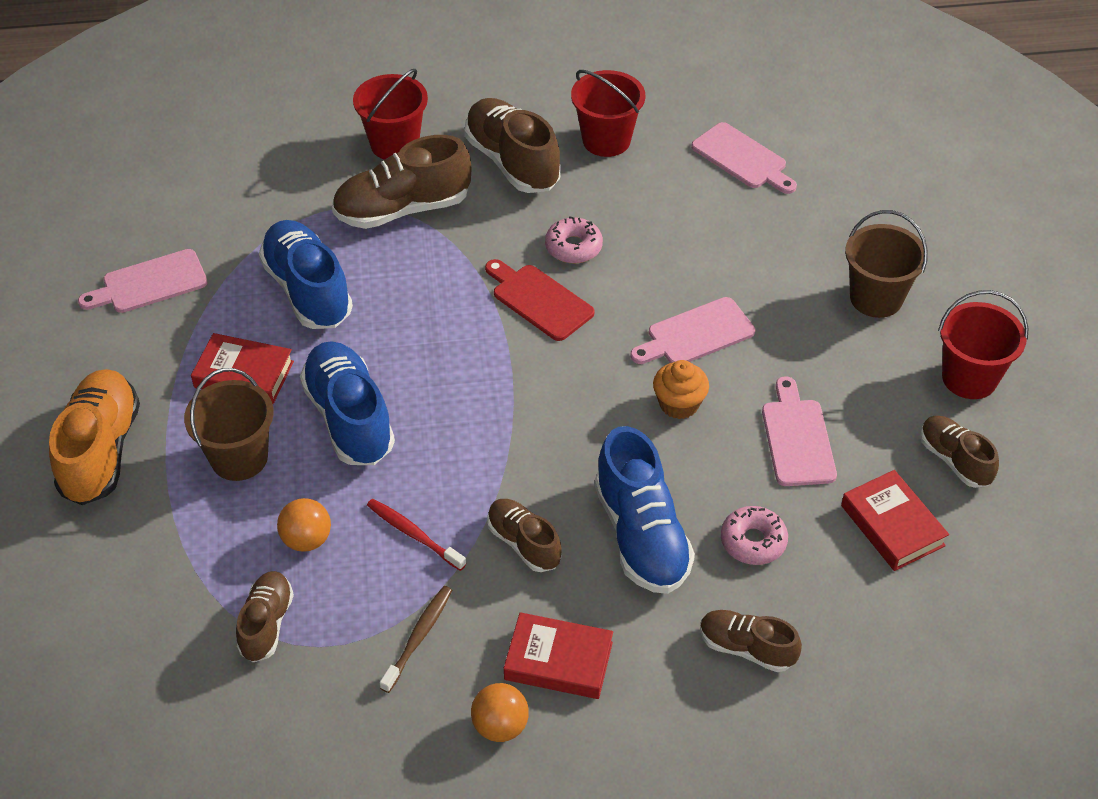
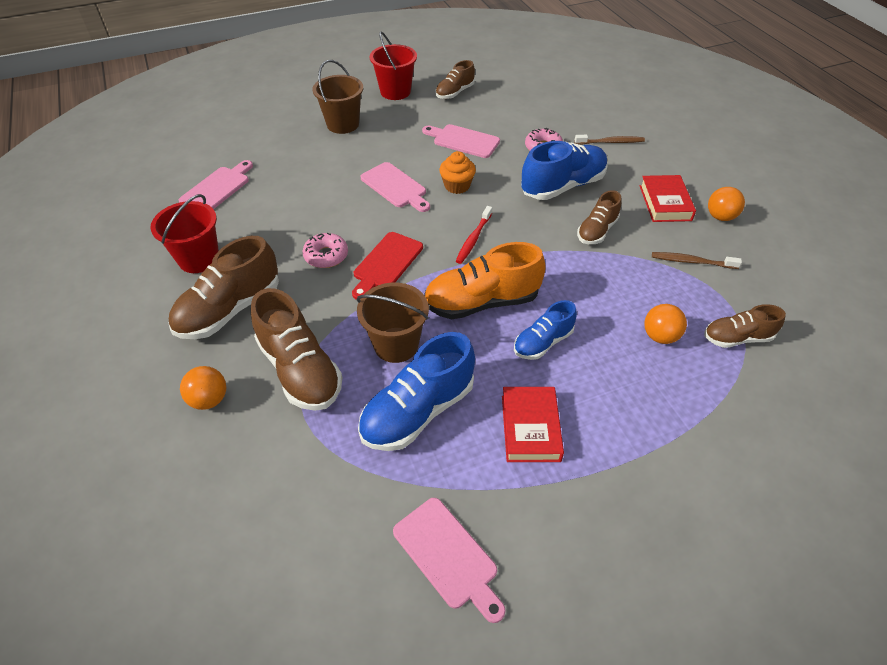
camera: 105 degrees left, 0 degrees up
(101, 451) = (663, 511): orange shoe -> orange shoe (482, 302)
(239, 458) = (614, 401): brown bucket -> brown bucket (396, 345)
(349, 418) = (543, 342): blue shoe -> blue shoe, size x0.59
(394, 144) = (209, 399): red bucket -> orange ball
(413, 534) = (621, 282): red toothbrush -> red toothbrush (473, 239)
(746, 648) = (610, 142): brown shoe -> brown toothbrush
(797, 438) = (463, 141): pink cutting board -> pink cutting board turned 45 degrees clockwise
(892, 525) = (507, 107): red book -> none

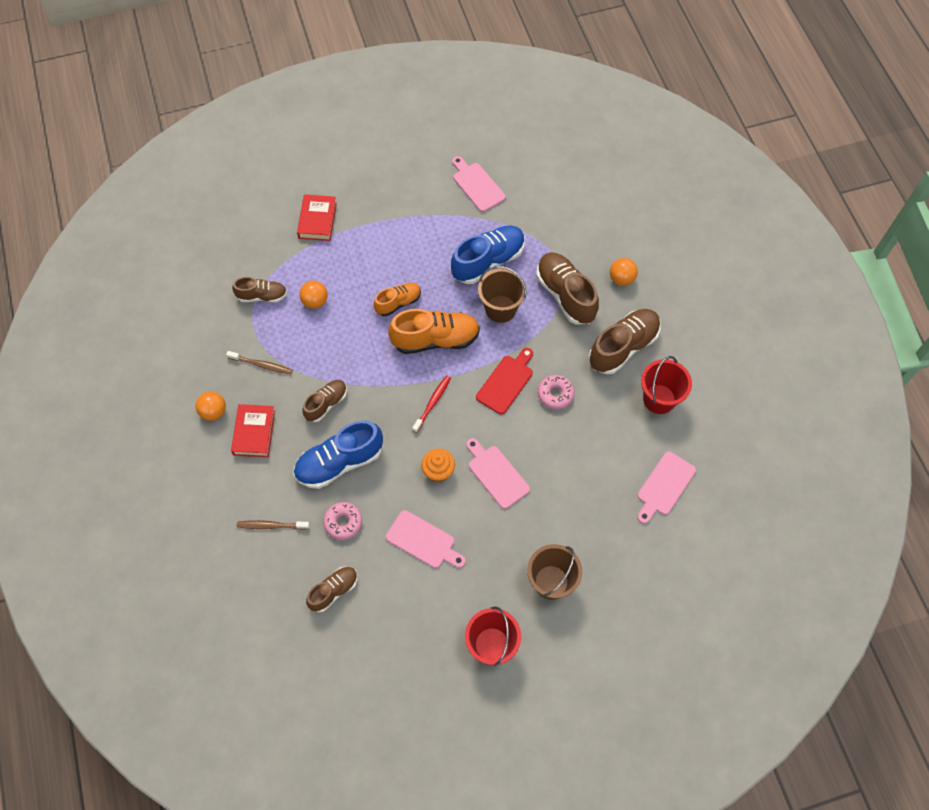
camera: 175 degrees left, 15 degrees up
(454, 93) = (421, 636): brown shoe -> brown shoe (334, 591)
(530, 428) = (420, 246): red book -> red book (317, 220)
(543, 342) = (398, 303): blue shoe -> orange shoe

